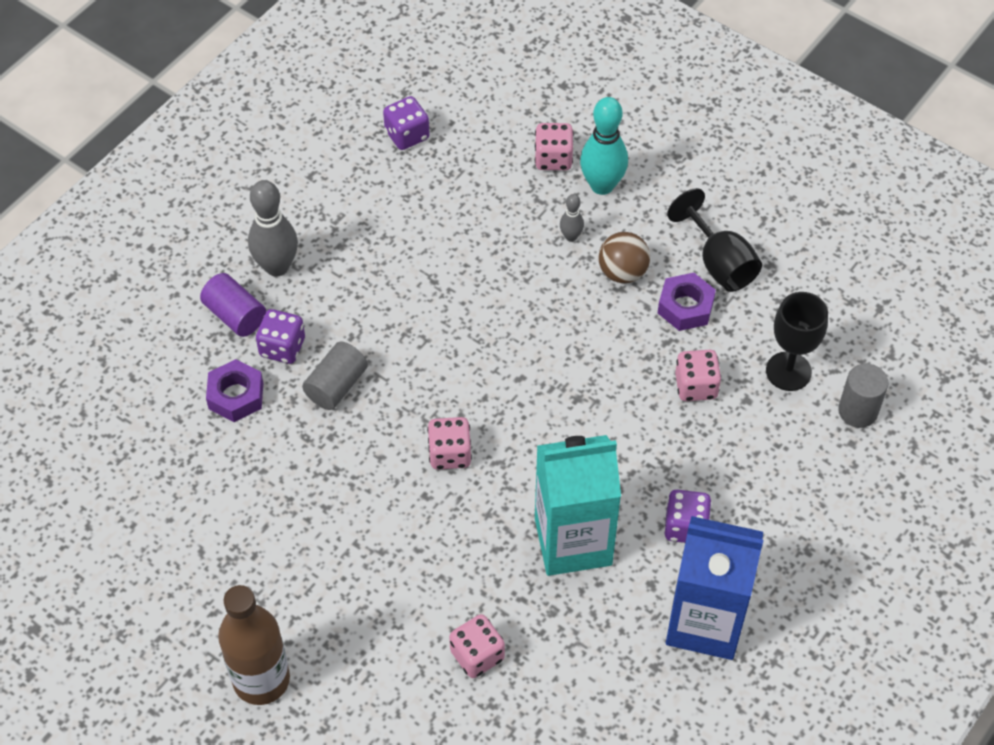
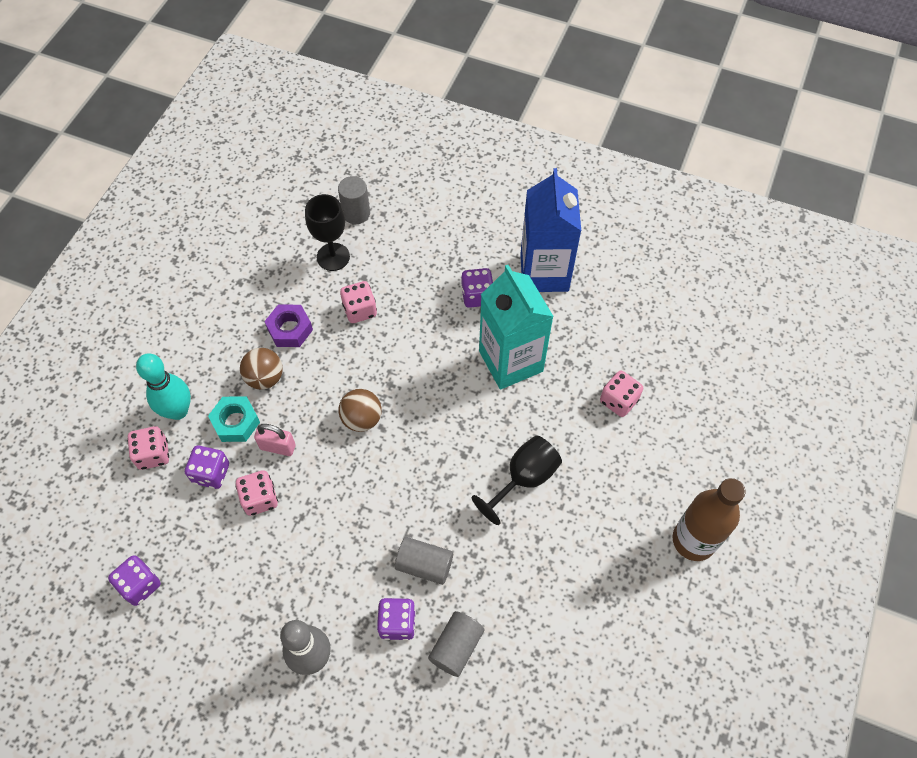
camera: 105 degrees left, 5 degrees up
(235, 315) = (373, 677): purple cylinder -> none
(236, 396) = (456, 647): purple nut -> grey cylinder
(450, 454) = (463, 460): pink dice -> pink dice (260, 499)
(513, 207) = (211, 473): none -> purple dice
(527, 271) = (278, 447): none -> pink padlock
(538, 360) = (362, 419): none -> brown ball
(571, 236) = (236, 422): grey bowling pin -> turquoise nut
(719, 263) = (244, 315): black goblet -> black goblet (524, 479)

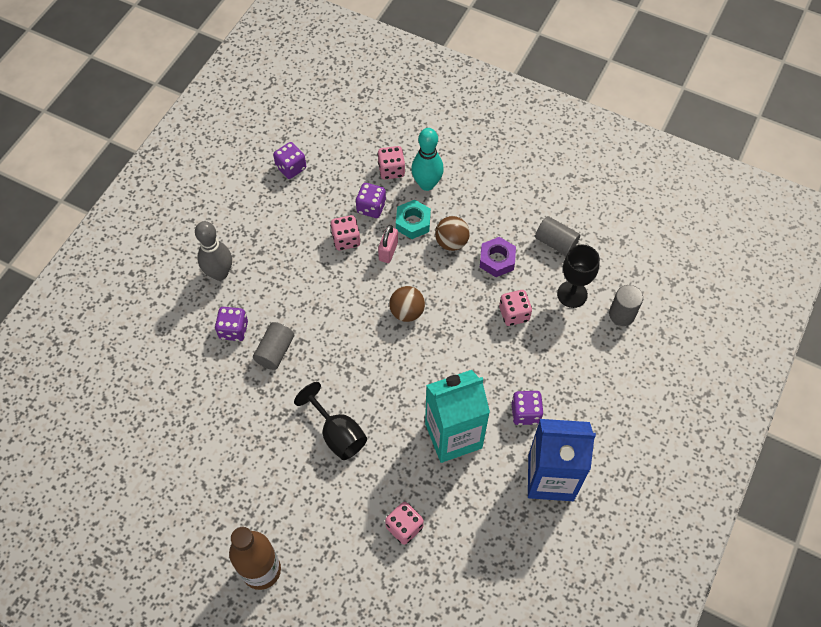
camera: 95 degrees right, 0 degrees up
(456, 647) = (208, 369): grey cylinder -> grey cylinder (555, 242)

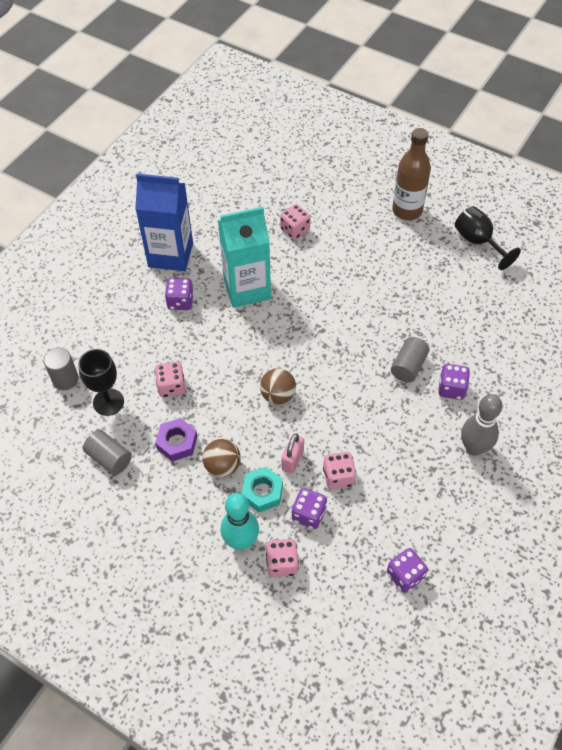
camera: 175 degrees left, 5 degrees down
(337, 434) = (348, 295): black goblet -> black goblet (478, 242)

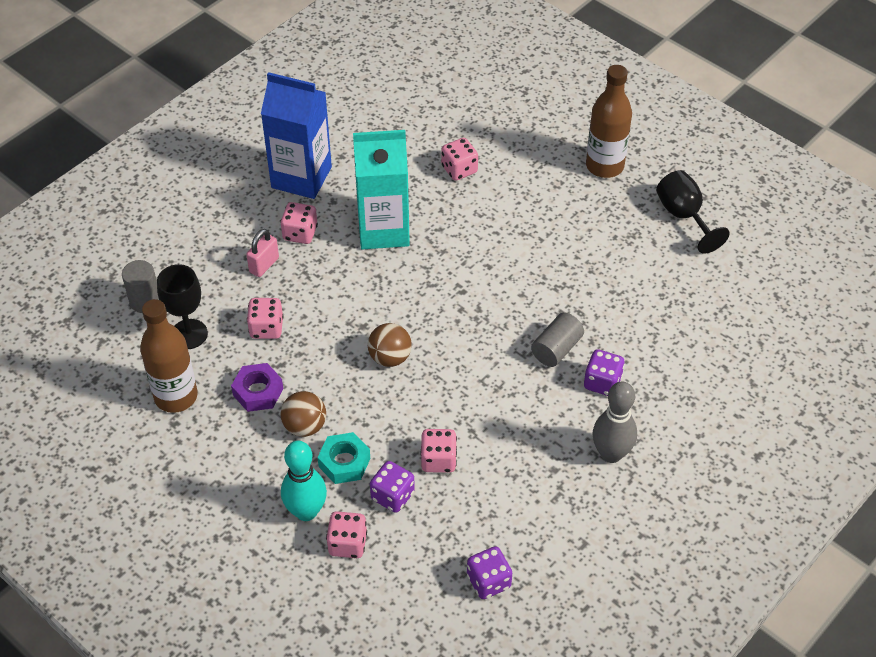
camera: 10 degrees right, 5 degrees down
(109, 458) = (176, 396): grey cylinder -> brown bottle
(180, 302) = (300, 233): purple dice -> pink dice
(292, 460) = (389, 433): pink padlock -> pink padlock (264, 265)

